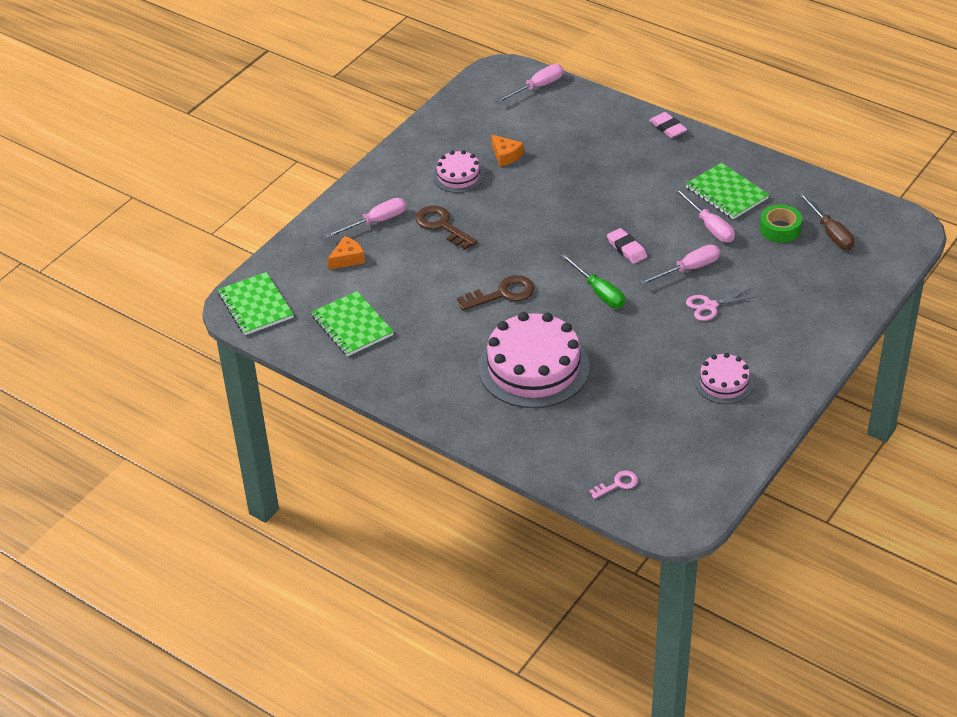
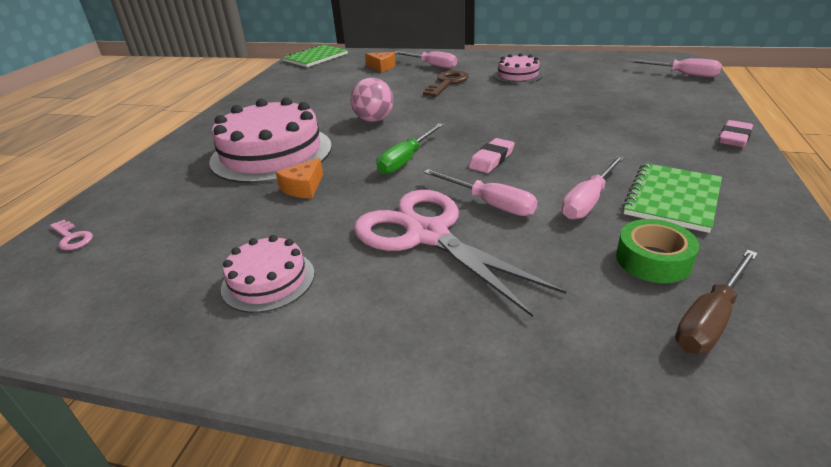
camera: 70 degrees right, 10 degrees down
(352, 325) = (306, 83): green notebook -> none
(502, 294) = (374, 120): brown key -> pink ball
(506, 155) = (568, 83): orange cheese -> orange cheese (303, 188)
(710, 306) = (427, 234): pink scissors -> pink scissors, size x2.07

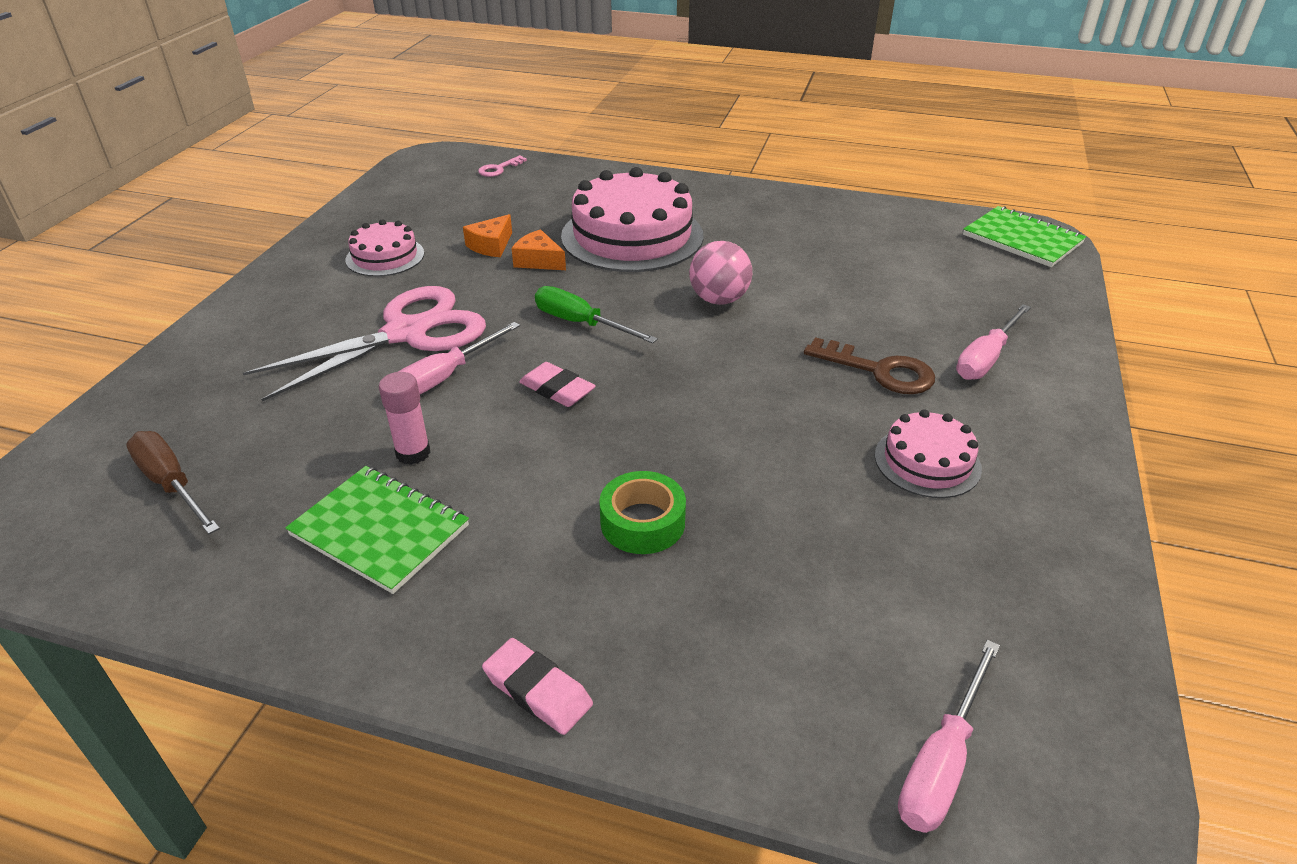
camera: 90 degrees right, 5 degrees up
(382, 67) = (971, 304): orange cheese -> orange cheese (491, 245)
(588, 201) = (413, 453): pink screwdriver -> pink glue stick
(653, 260) = (274, 474): green tape -> green tape (642, 522)

